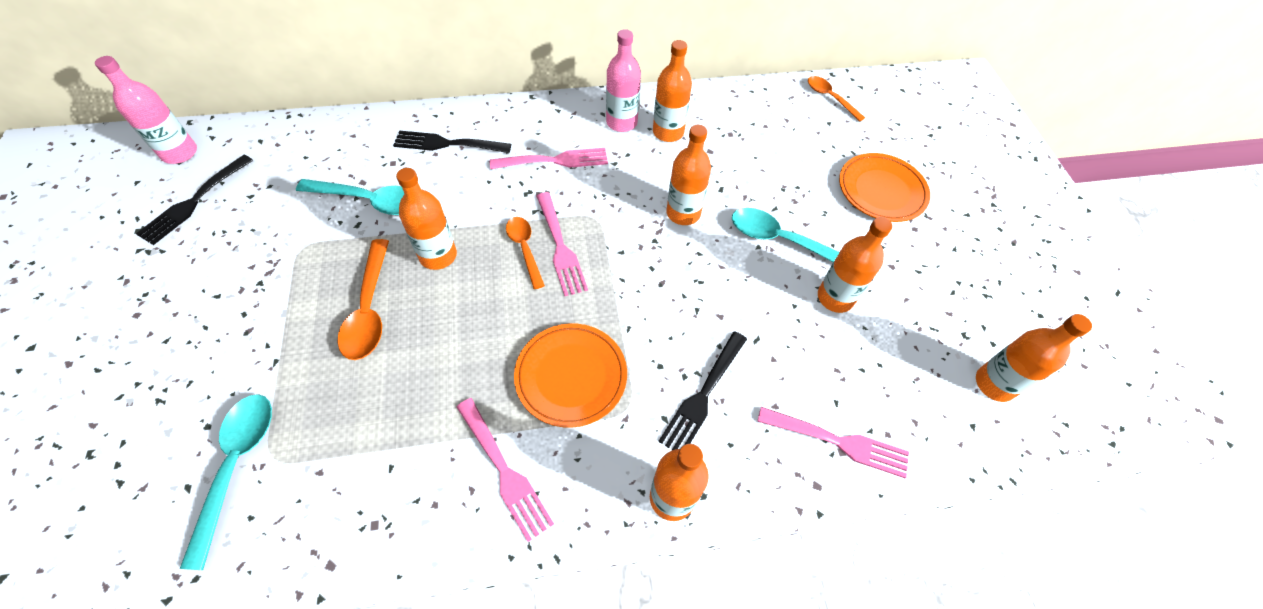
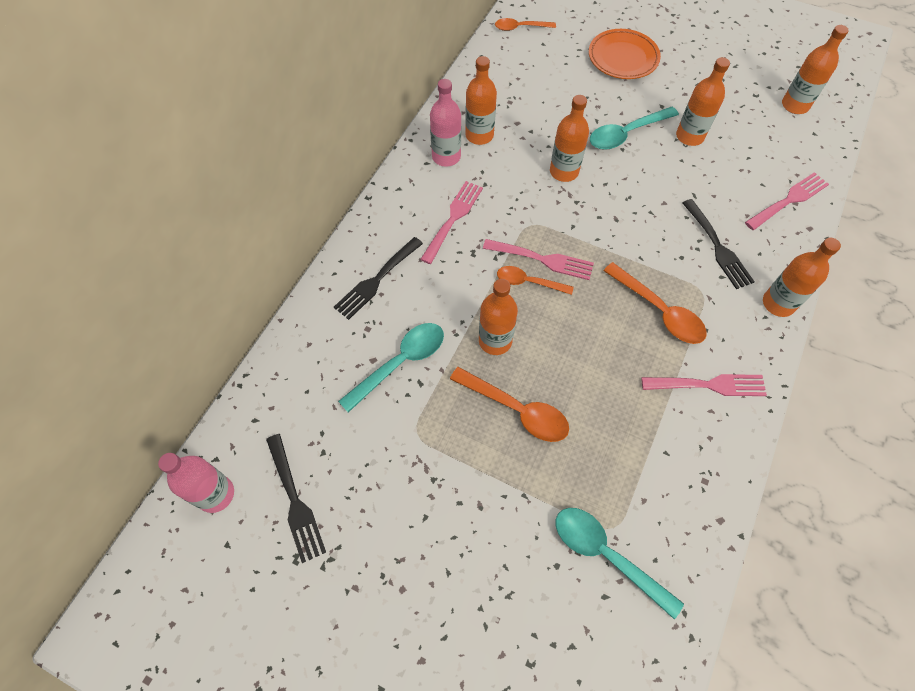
camera: 50 degrees left, 5 degrees up
(571, 376) = (659, 310): orange plate -> orange spoon

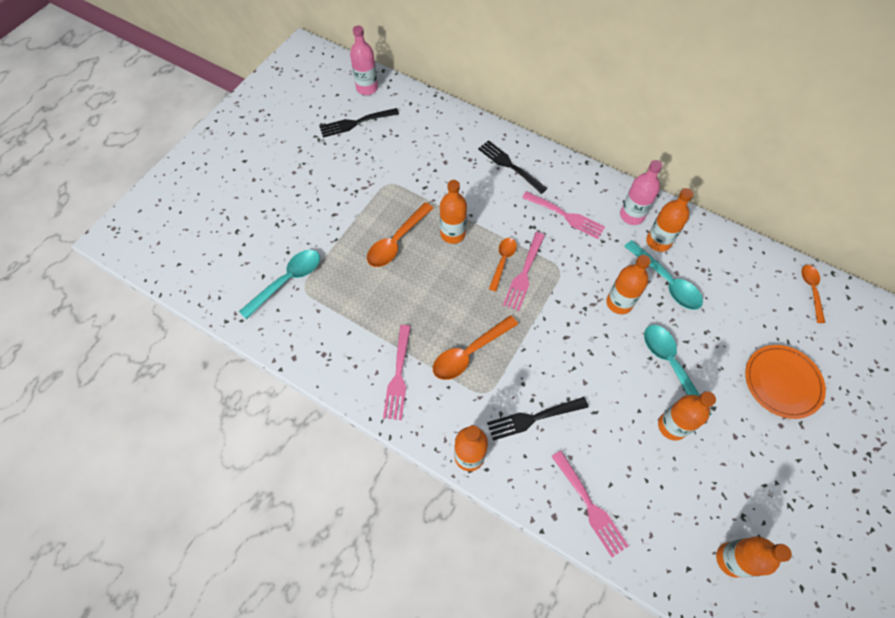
camera: 95 degrees right, 0 degrees up
(400, 363) = (441, 176): turquoise spoon -> turquoise spoon (666, 281)

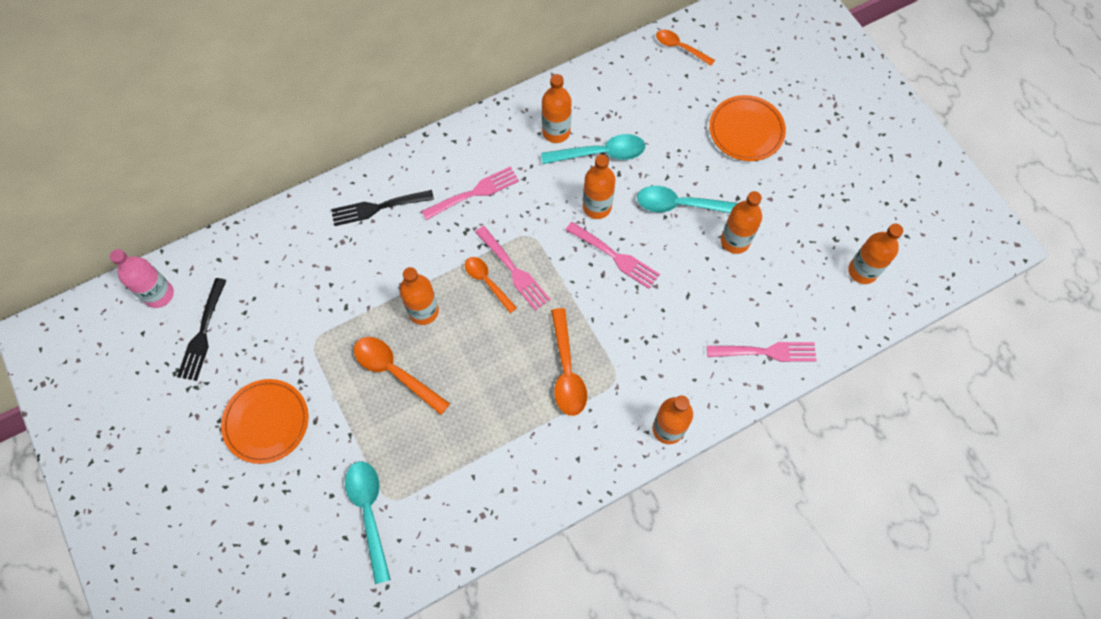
camera: 60 degrees left, 5 degrees up
(317, 188) = (266, 422): none -> orange plate
(397, 241) = (395, 372): orange spoon -> orange spoon turned 150 degrees clockwise
(398, 376) = (550, 451): pink fork -> pink fork (615, 256)
(533, 418) = (664, 351): black fork -> none
(631, 215) = (513, 135): pink bottle -> none

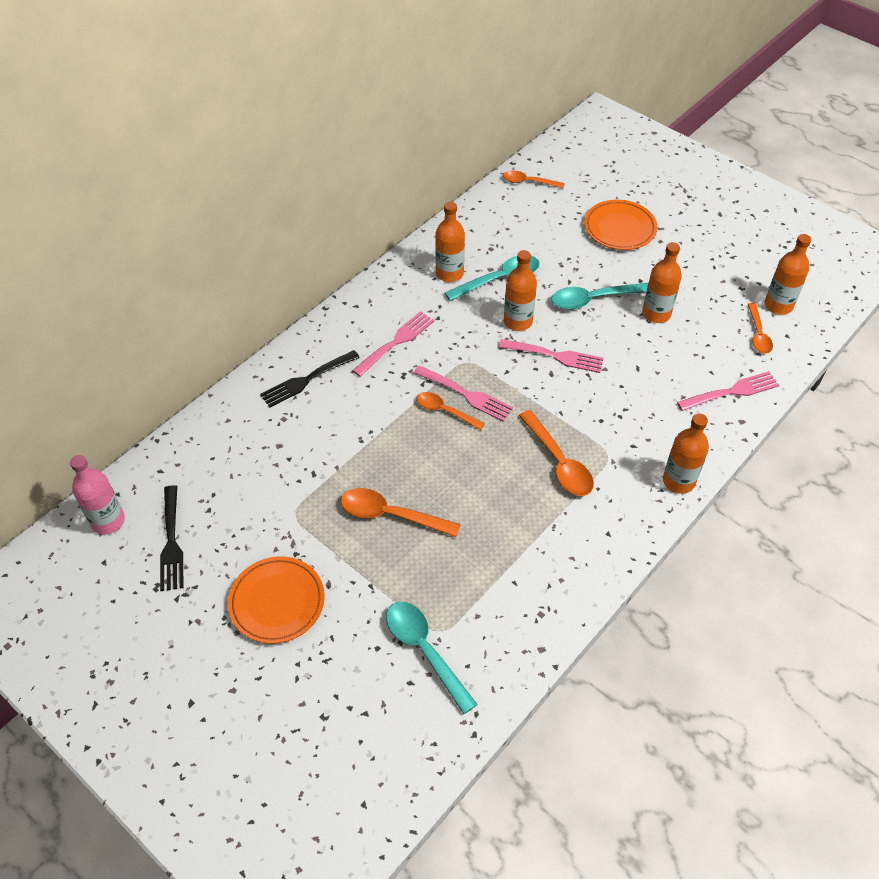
camera: 20 degrees left, 15 degrees down
(423, 311) = (394, 454): orange bottle -> none
(825, 297) = (758, 334): none -> orange spoon

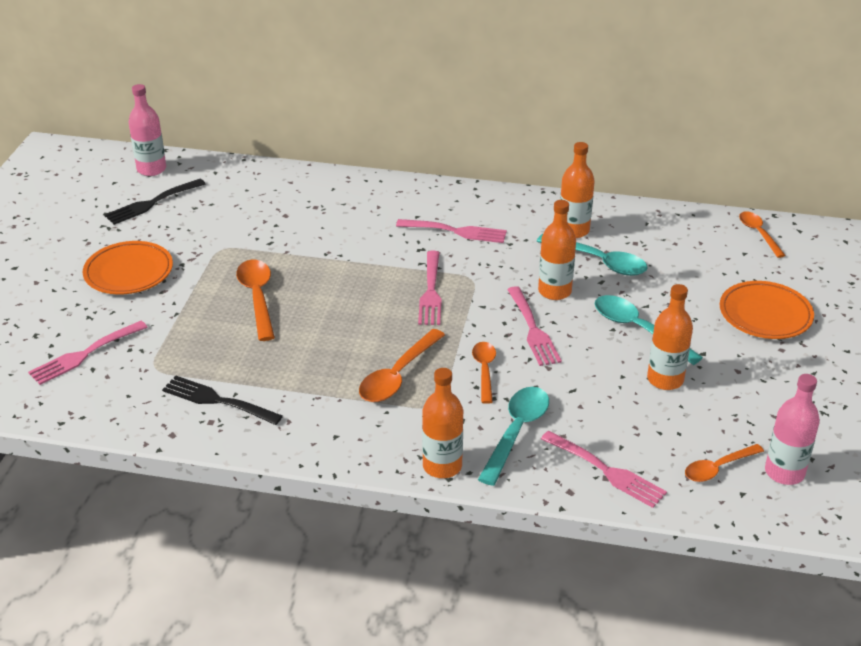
camera: 60 degrees right, 15 degrees down
(307, 380) = (367, 202): black fork -> black fork (217, 400)
(384, 682) = (85, 354): none -> pink fork
(425, 651) = (129, 366): turquoise spoon -> turquoise spoon (516, 432)
(445, 411) = (399, 286): orange spoon -> orange spoon (484, 370)
(778, 305) = (784, 472): orange bottle -> pink bottle

